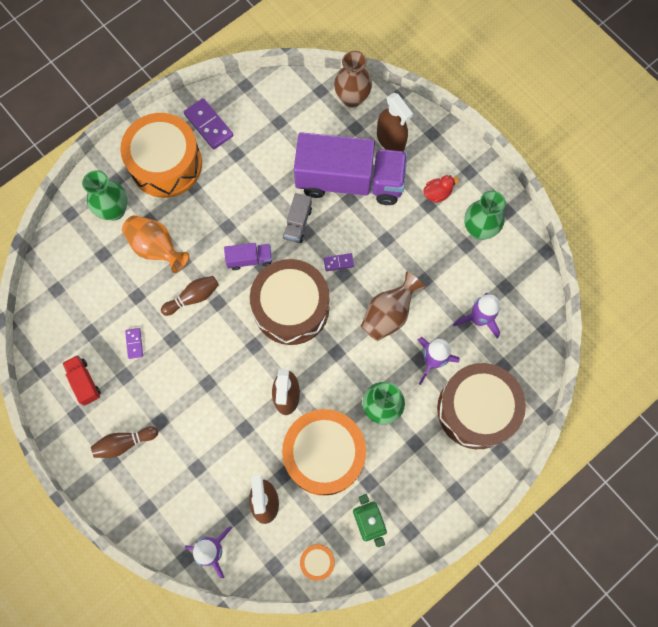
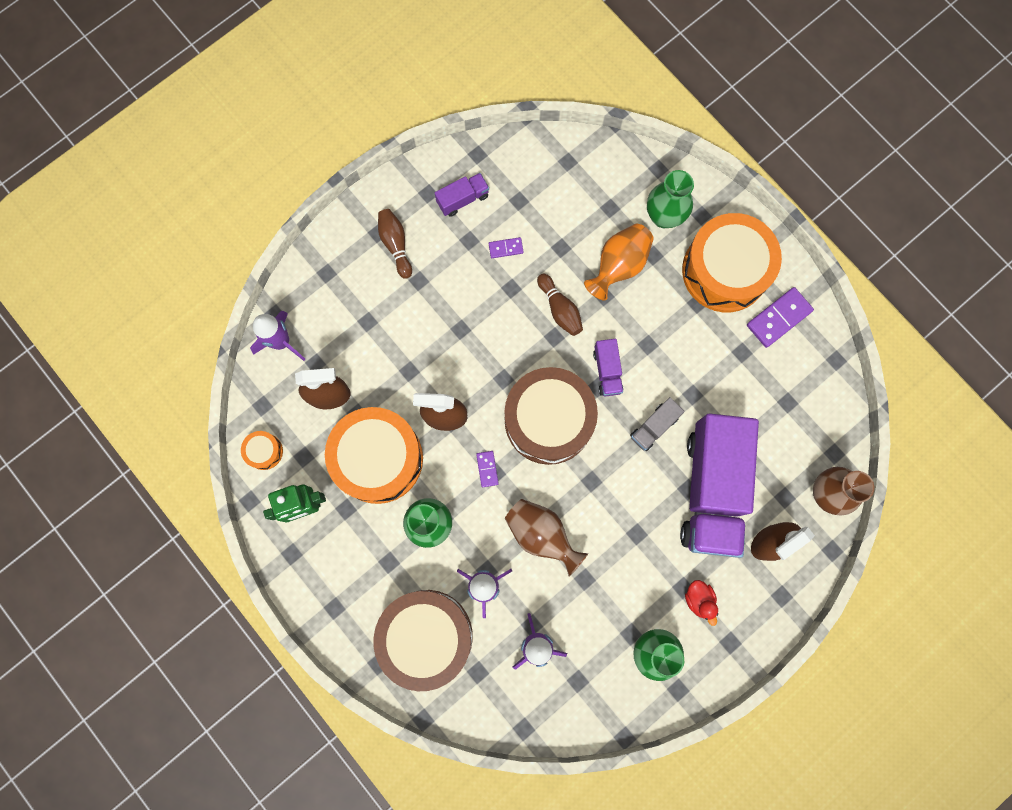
camera: 90 degrees right, 5 degrees up
(84, 382) = (462, 199): red truck -> purple truck
(298, 223) = (654, 427): grey truck -> grey truck turned 60 degrees counterclockwise
(338, 262) = (605, 475): purple domino -> purple domino (487, 469)

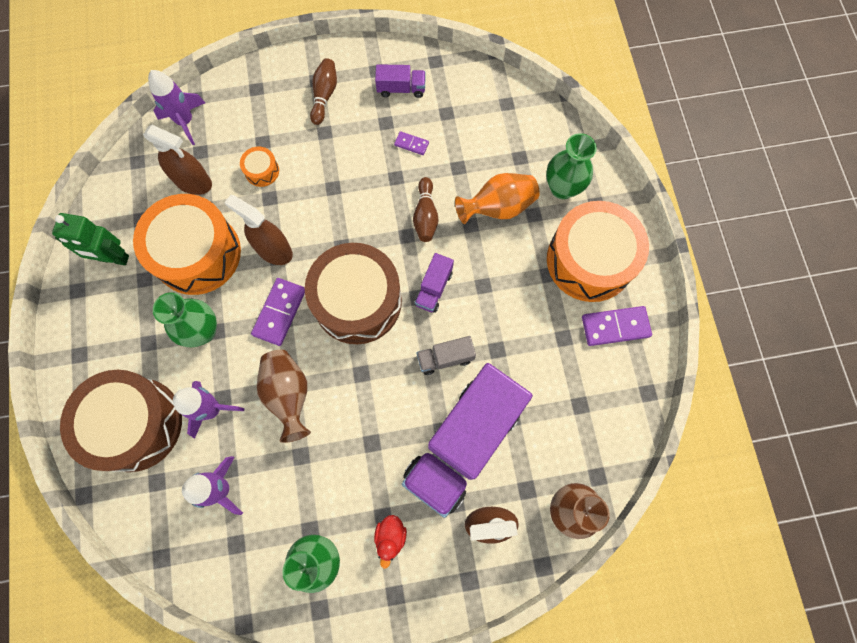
camera: 30 degrees right, 5 degrees down
(264, 451) = (113, 197): orange drum -> orange drum (262, 171)
(487, 469) = (280, 312): purple domino -> purple domino, size x1.86

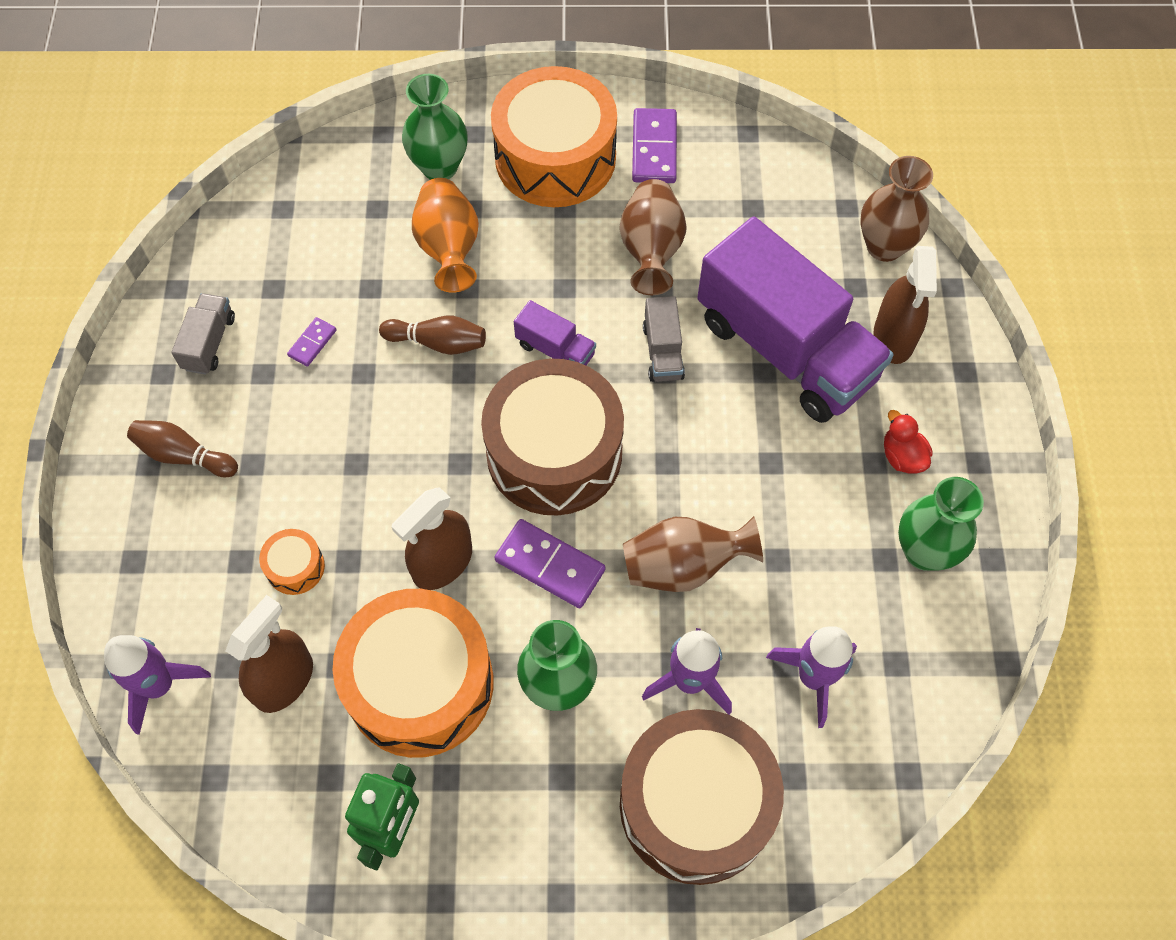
camera: 80 degrees left, 10 degrees down
(390, 537) = (902, 456): red duck -> red duck turned 135 degrees counterclockwise
(401, 89) = (209, 343): purple truck -> grey truck
(525, 338) = (651, 251): none -> brown vase

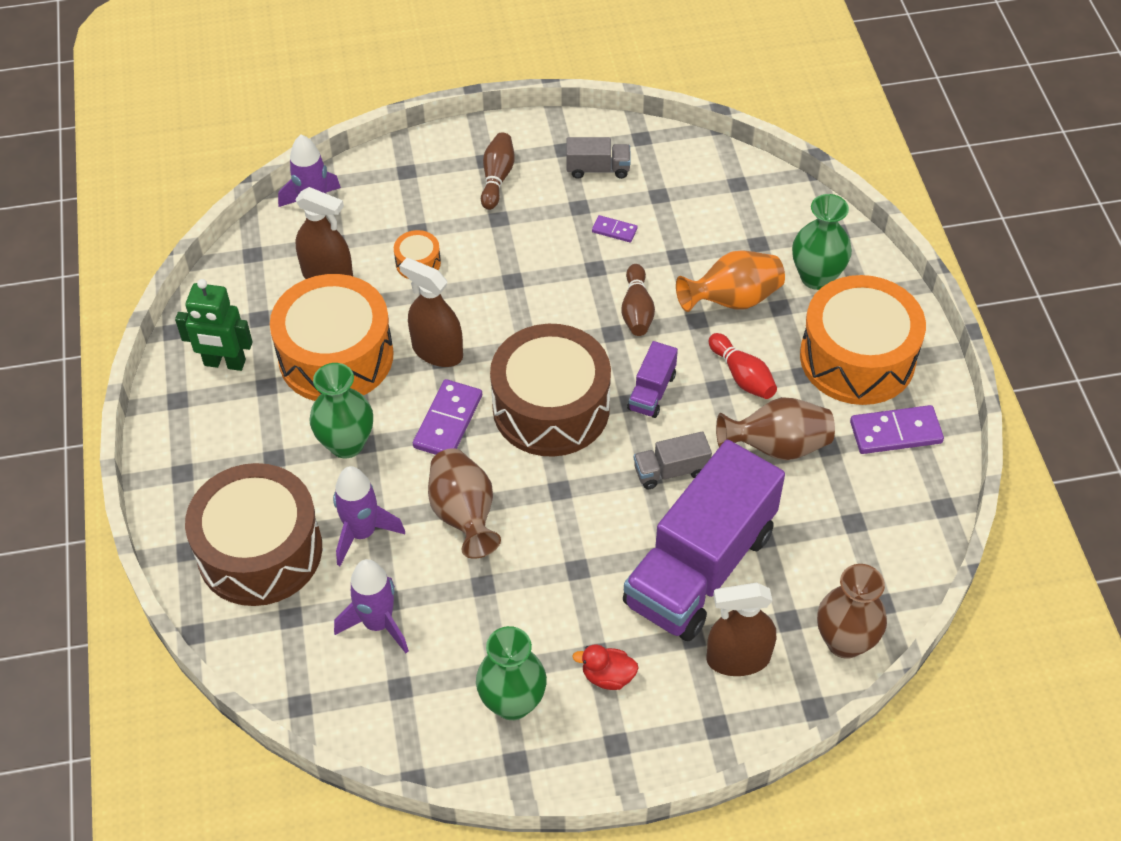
camera: 80 degrees right, 10 degrees down
(554, 262) = (742, 376): none -> red bowling pin
(902, 456) = (607, 676): red duck -> red duck turned 135 degrees counterclockwise

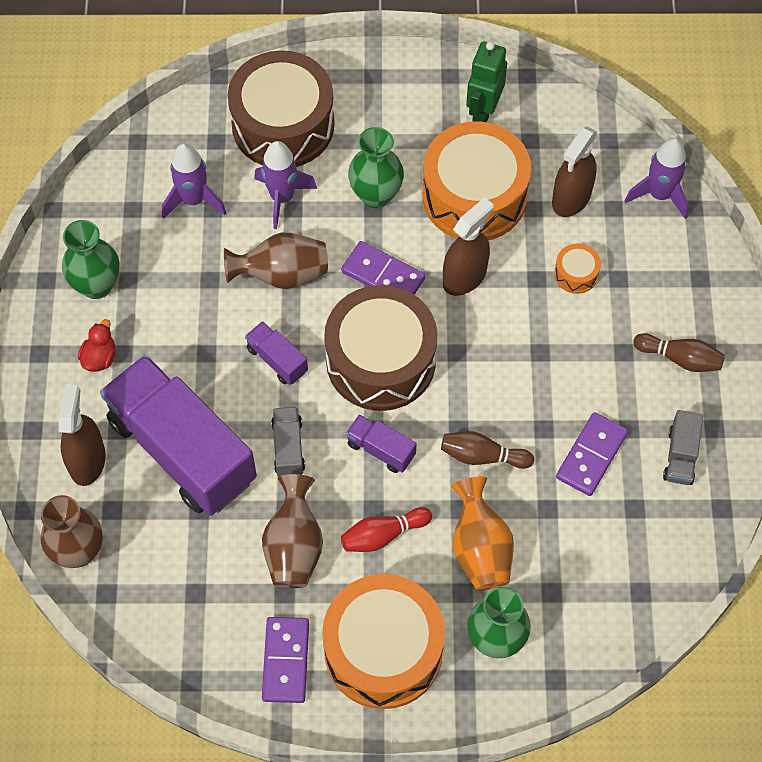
camera: 100 degrees right, 10 degrees up
(571, 499) = (277, 360): none -> purple truck
(614, 230) = (591, 455): purple domino -> purple domino, size x1.86

